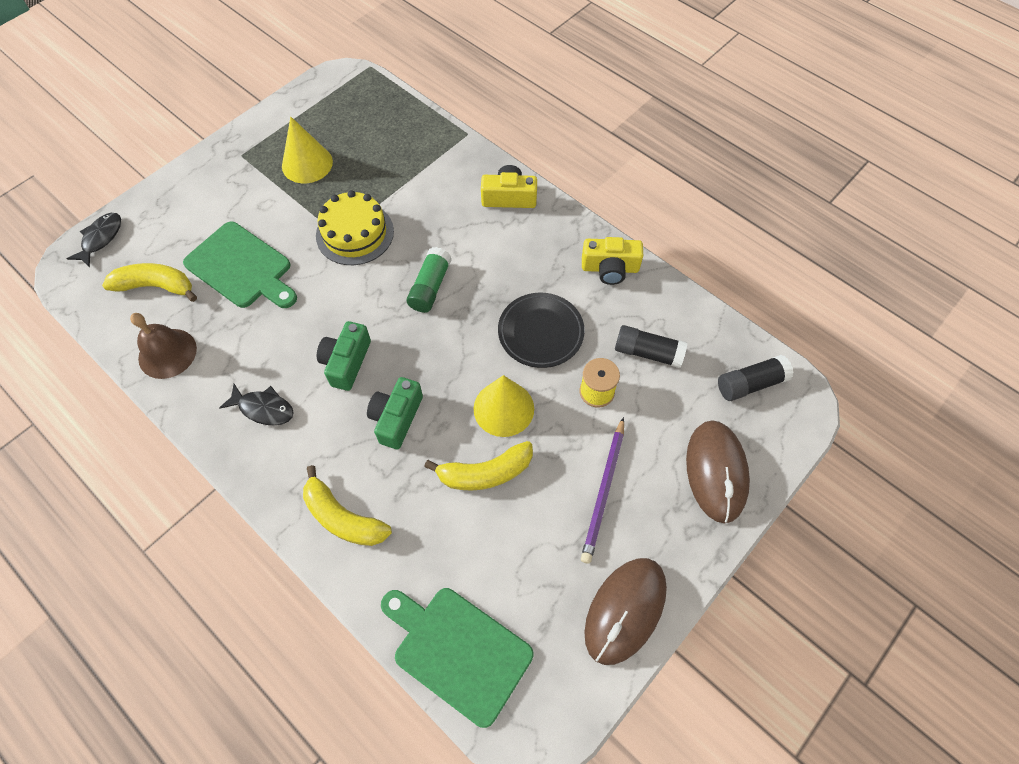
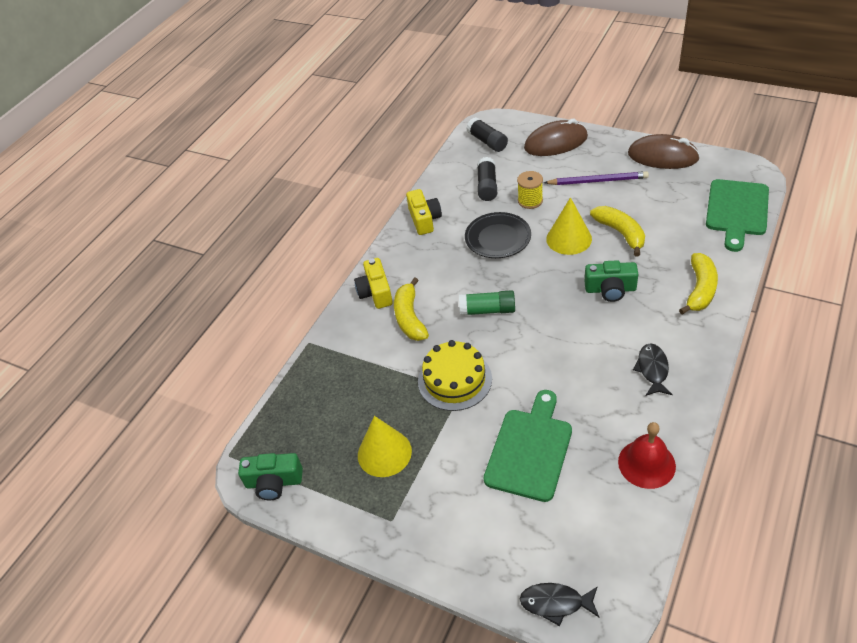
camera: 100 degrees left, 15 degrees down
(156, 286) = (585, 512): yellow banana -> yellow banana (410, 318)
(167, 353) = (646, 463): brown bell -> red bell
(346, 362) = (582, 335): green camera -> green camera (274, 482)

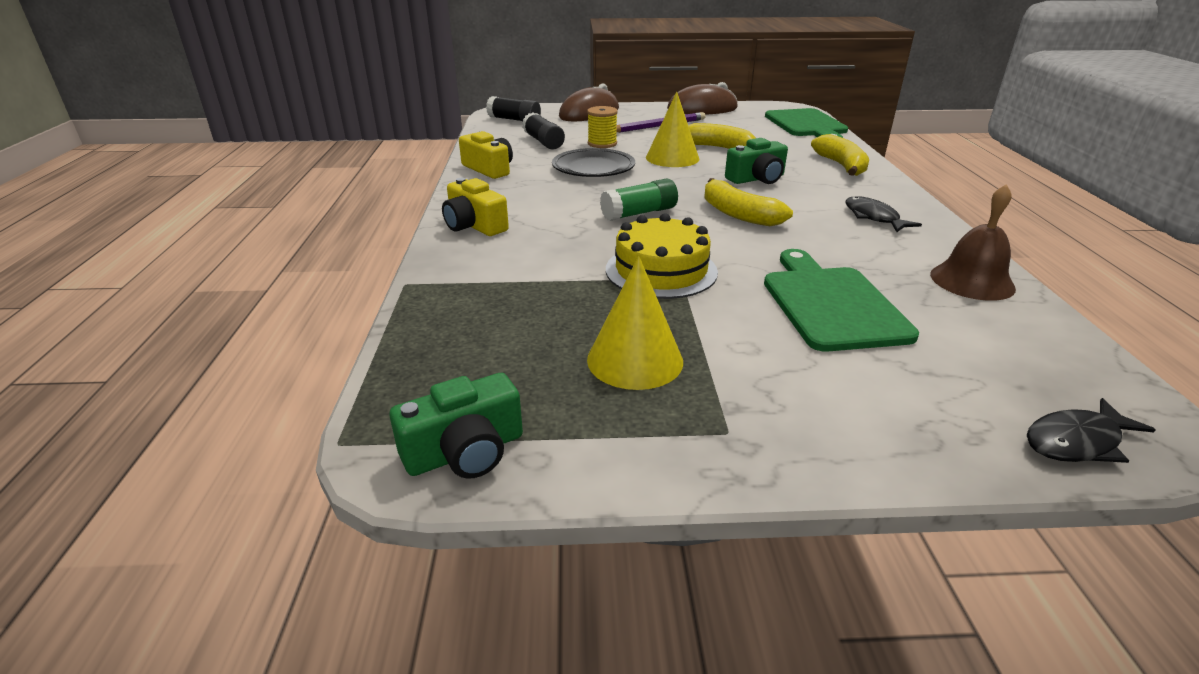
camera: 35 degrees left, 15 degrees down
(410, 318) = (543, 235): yellow banana -> yellow banana (738, 214)
(646, 463) = (972, 281): red bell -> brown bell

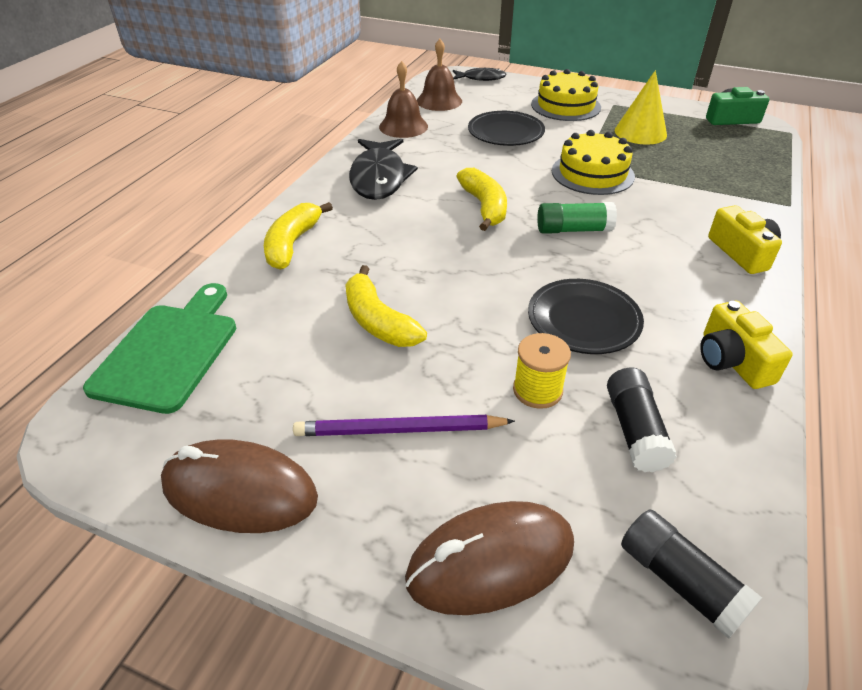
camera: 155 degrees left, 10 degrees up
(672, 158) = (464, 316): yellow cone -> none
(757, 179) = (410, 247): green camera -> none
(811, 396) = (565, 106): none -> yellow cake
(831, 304) = (505, 133): green cutting board -> black plate
(873, 217) = (379, 178): black fish -> black fish, size x1.75
(1022, 344) = (439, 101): none -> brown bell

